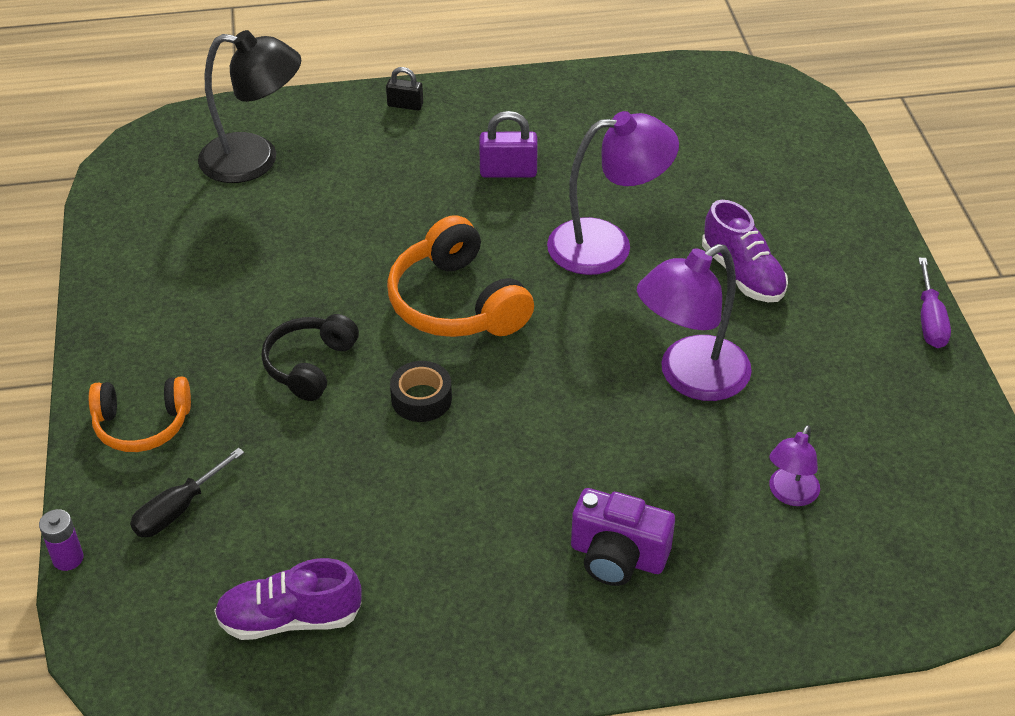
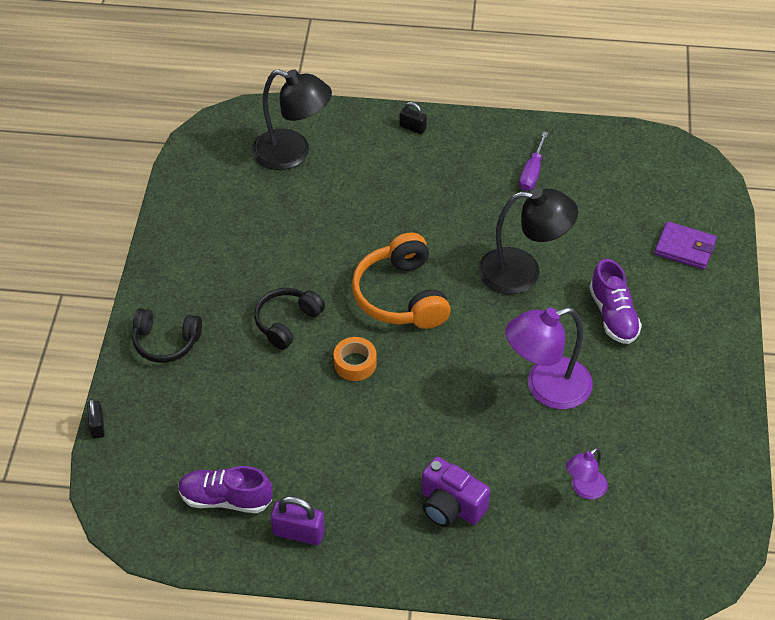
camera: 15 degrees right, 5 degrees up
(68, 558) = (97, 426): purple battery -> black padlock
(142, 425) = (166, 342): orange headphones -> black headphones
(178, 509) = (174, 408): black screwdriver -> none
(421, 399) = (355, 363): black tape -> orange tape
(508, 171) = (470, 198): purple padlock -> purple padlock (298, 533)
(607, 245) = (523, 272): purple lamp -> black lamp
(799, 181) = (684, 248): none -> purple wallet
(929, 320) = (737, 380): purple screwdriver -> purple screwdriver (532, 173)

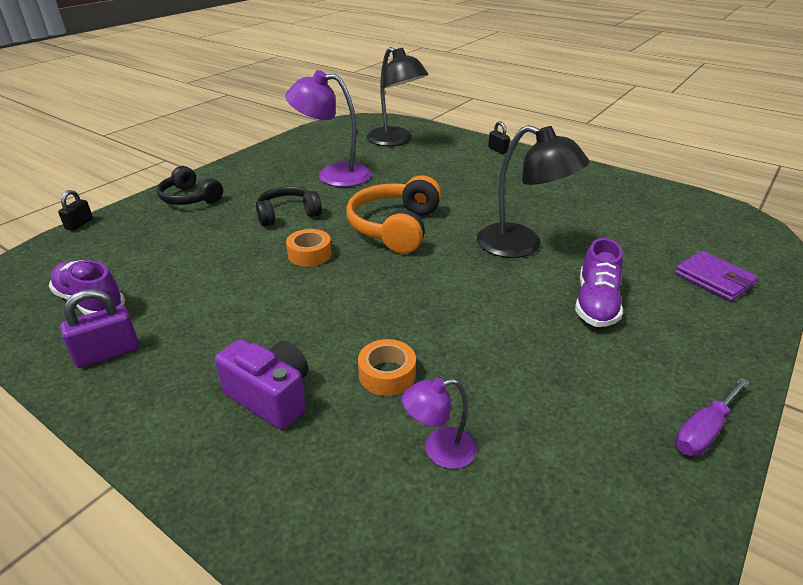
camera: 30 degrees right, 15 degrees down
(298, 533) = (108, 353): purple padlock -> purple padlock turned 75 degrees counterclockwise
(450, 506) = (271, 396): purple camera -> purple camera turned 150 degrees clockwise
(512, 451) = (387, 374): none -> orange tape
(532, 173) = (580, 193): purple screwdriver -> purple screwdriver (704, 431)
(546, 388) = (474, 334): purple lamp -> purple lamp (333, 175)

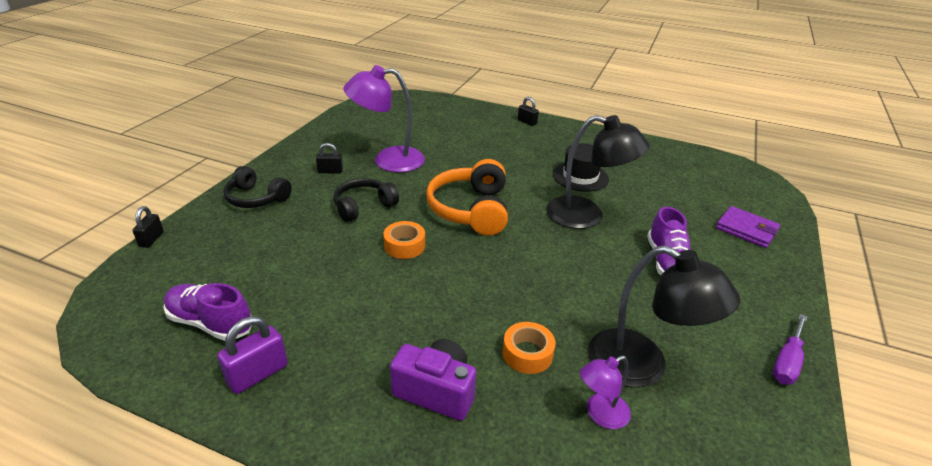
camera: 15 degrees left, 0 degrees up
(271, 180) = (330, 171): none -> black padlock
(396, 141) = (430, 119): black lamp -> black lamp (642, 366)
(533, 206) = (580, 176): none -> black hat

